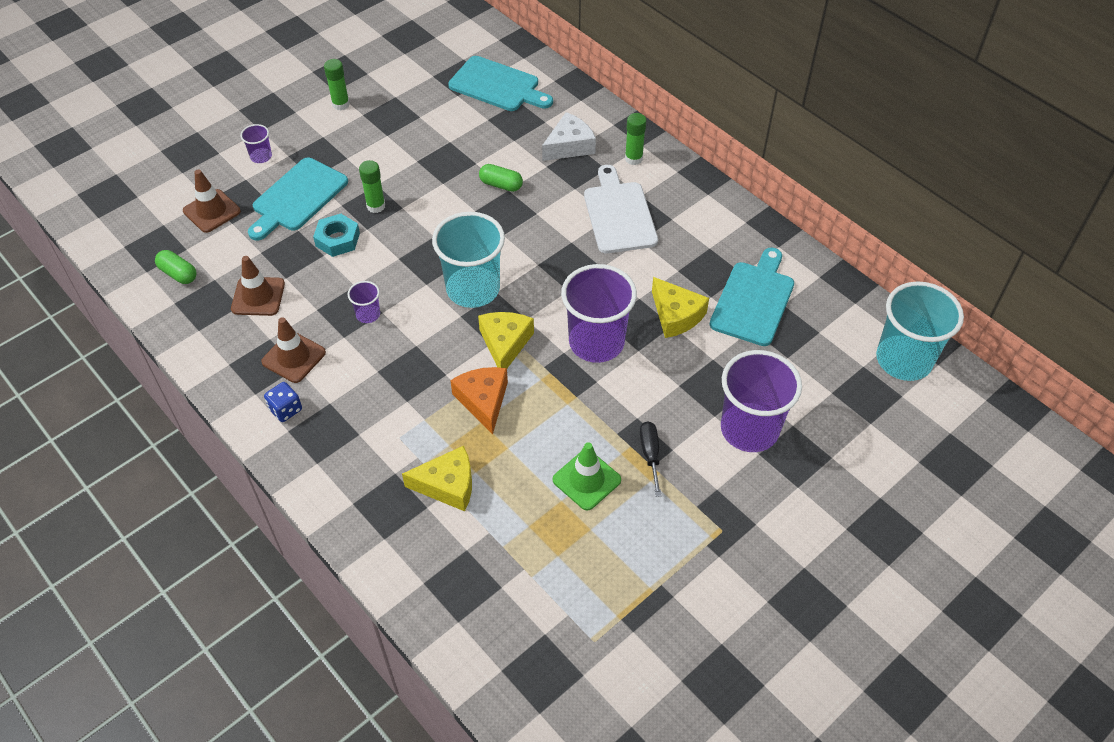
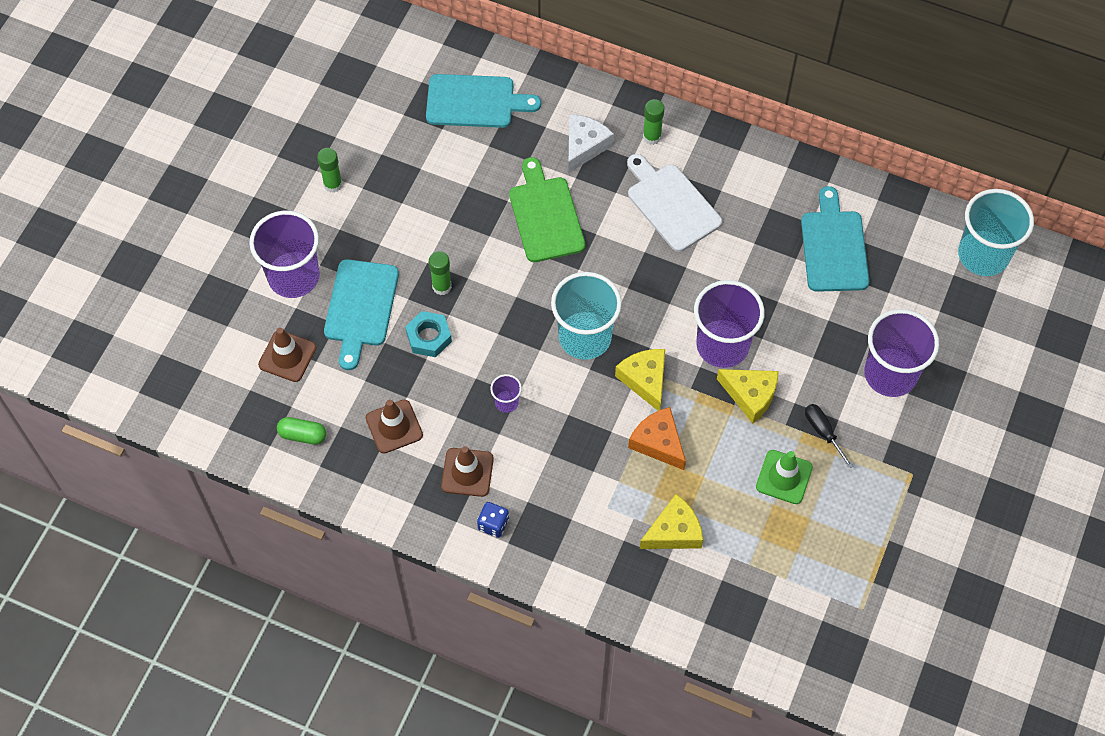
camera: 25 degrees left, 10 degrees up
(261, 156) = (293, 276): purple cup -> purple cup, size x2.25
(501, 185) = (545, 215): green capsule -> green cutting board
(676, 315) = (776, 290): yellow cheese -> yellow cheese (750, 395)

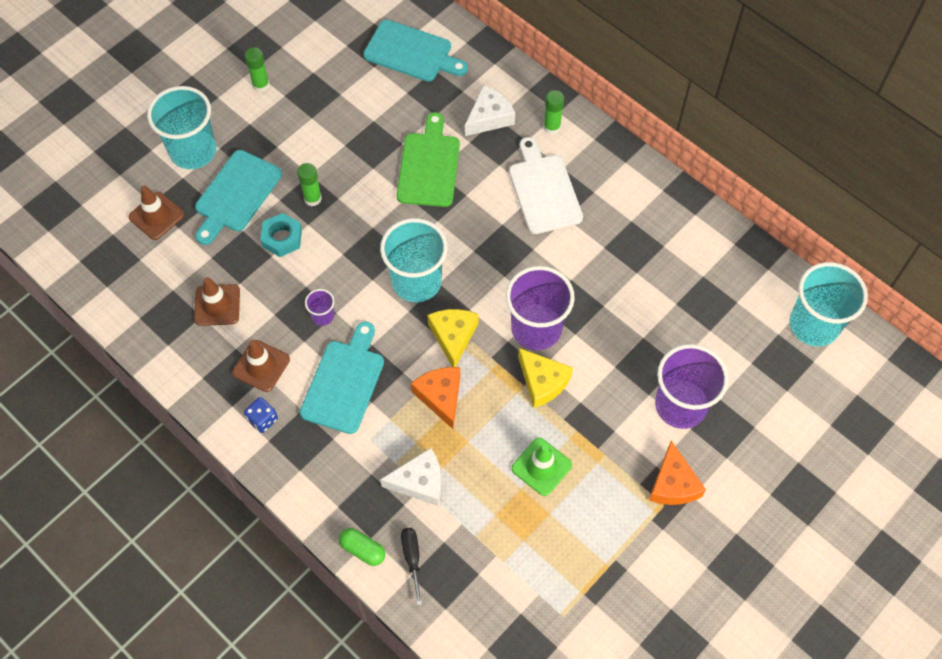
camera: 20 degrees right, 0 degrees up
(293, 276) = (193, 151): purple cup -> turquoise cup
(302, 435) = (137, 287): green capsule -> green capsule (362, 550)
(674, 531) = (419, 482): yellow cheese -> white cheese
(823, 432) = (595, 437): black screwdriver -> black screwdriver (412, 558)
(833, 247) = (675, 273): turquoise cutting board -> turquoise cutting board (344, 382)
(913, 451) = (673, 484): none -> orange cheese

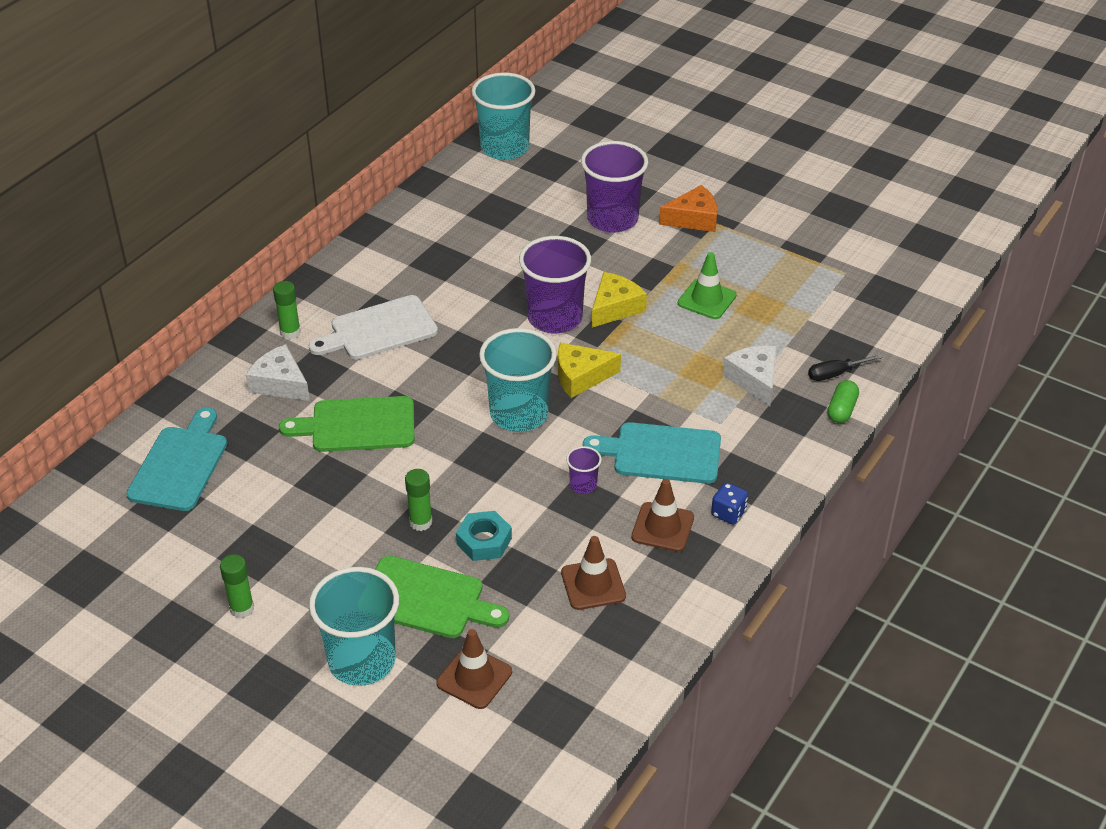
camera: 100 degrees left, 20 degrees down
(236, 195) = (426, 599): turquoise cutting board -> green cutting board
(440, 396) = (654, 377): orange cheese -> none

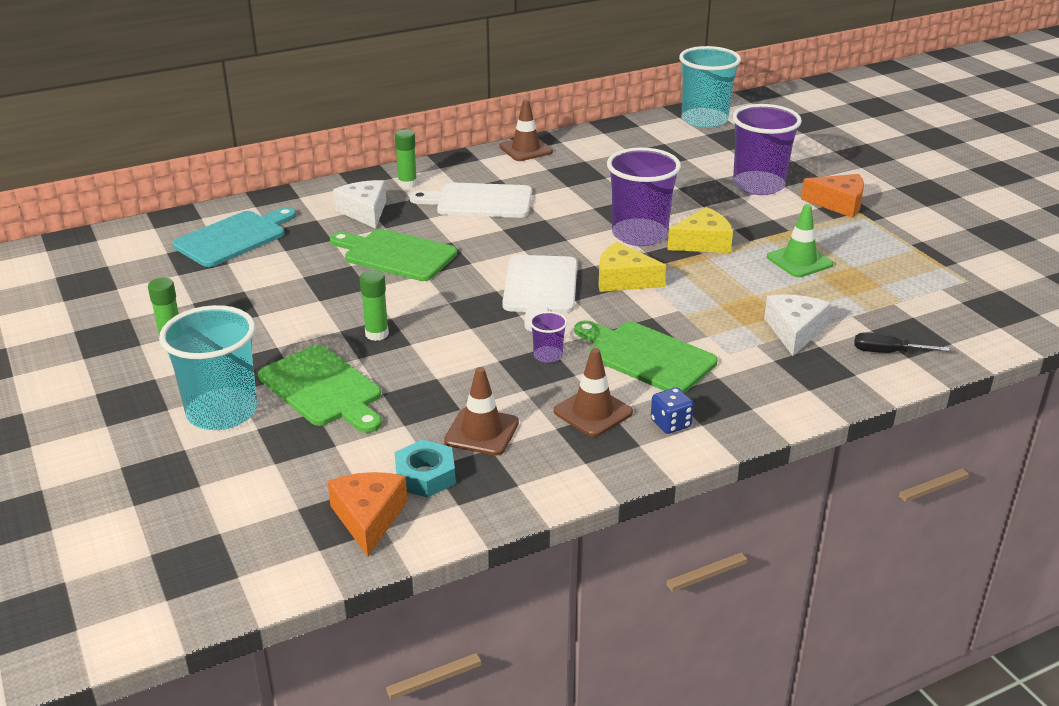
camera: 30 degrees right, 10 degrees down
(474, 678) = (301, 461): brown traffic cone -> brown traffic cone (526, 149)
(484, 541) = (416, 365): turquoise nut -> turquoise nut (425, 476)
(519, 414) = (540, 288): turquoise cup -> white cutting board
(574, 703) = (368, 518): none -> orange cheese
(661, 453) = (646, 356): turquoise cutting board -> green cutting board
(842, 410) = (870, 382): green capsule -> none

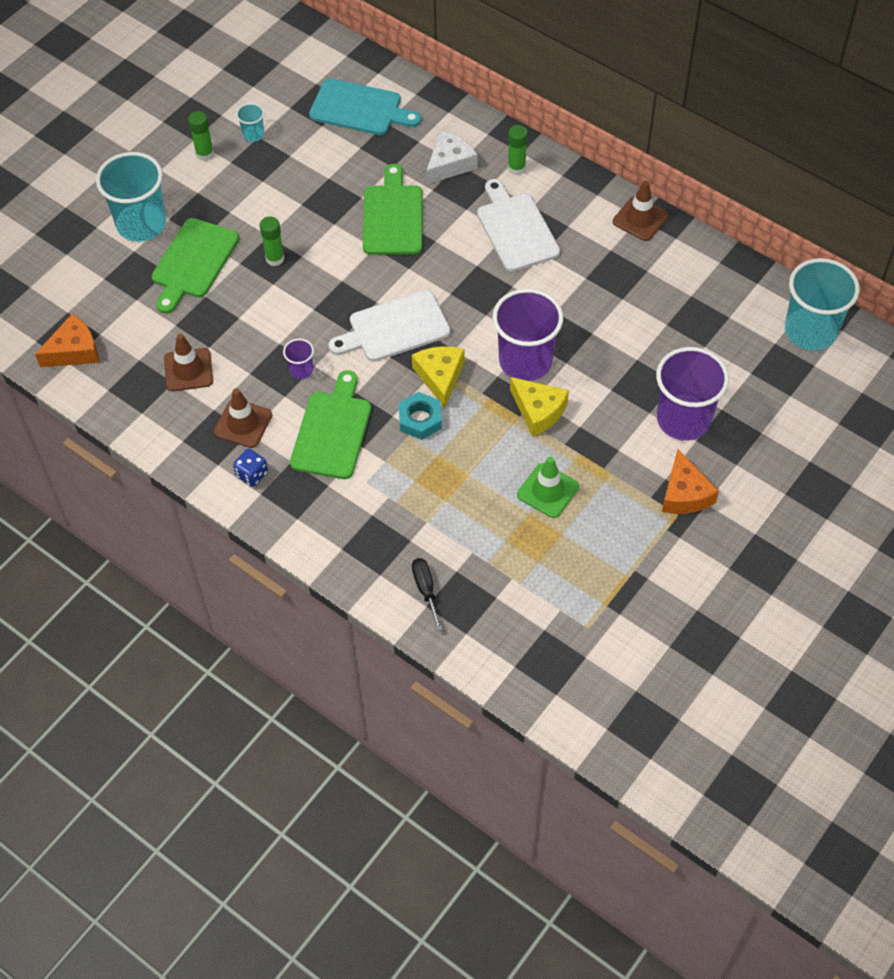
camera: 65 degrees right, 25 degrees up
(185, 304) = (253, 134): none -> turquoise cup
(425, 476) = (127, 360): turquoise nut -> turquoise nut (420, 419)
(794, 331) = (423, 517): white cheese -> none

